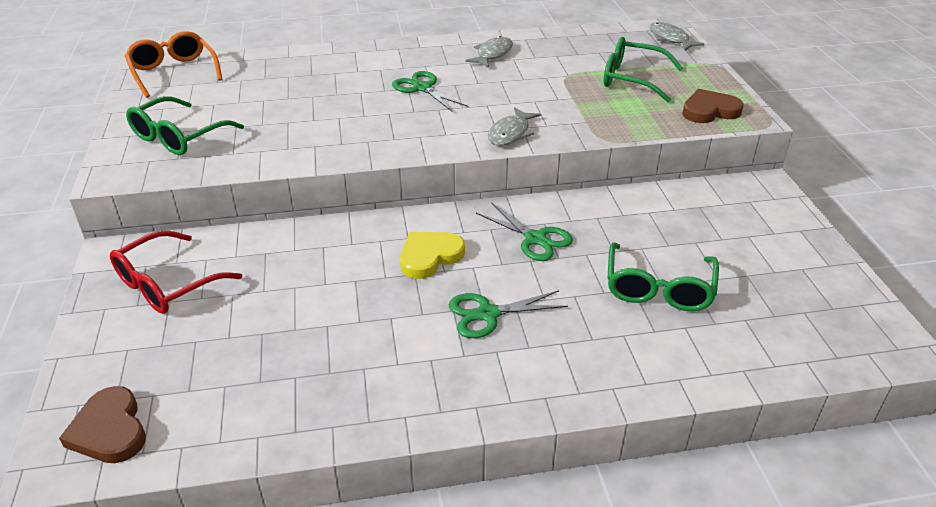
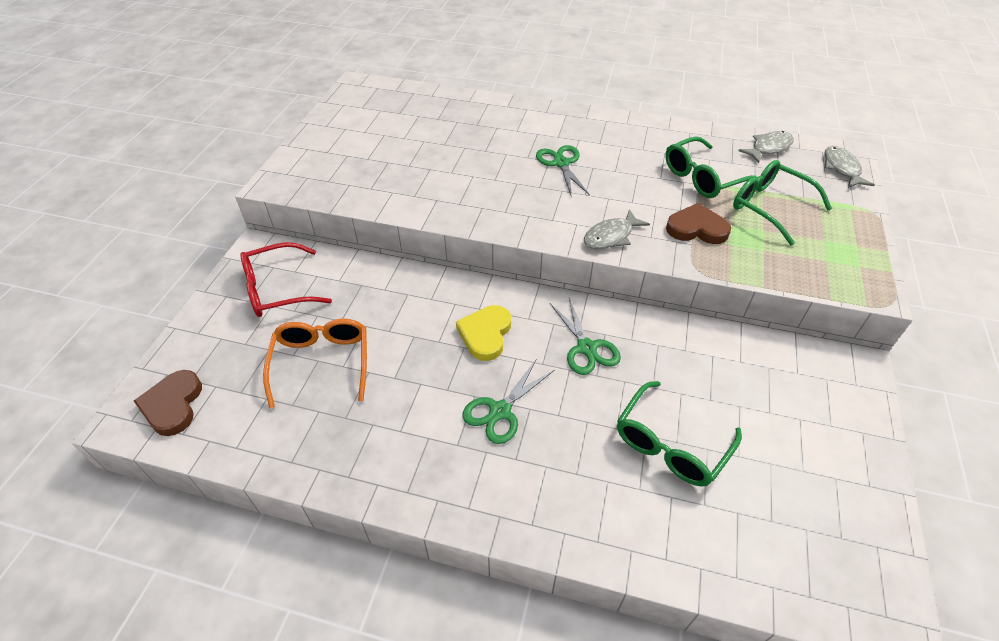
camera: 25 degrees right, 10 degrees up
(174, 72) = (373, 95): orange glasses -> orange glasses (322, 362)
(178, 137) = (340, 160): green glasses -> green glasses (702, 178)
(429, 257) = (485, 334): yellow heart -> yellow heart turned 60 degrees counterclockwise
(488, 314) = (500, 411): green scissors -> green scissors turned 60 degrees counterclockwise
(492, 54) = (648, 142): grey fish -> grey fish (768, 148)
(709, 111) = (830, 268): brown heart -> brown heart (696, 228)

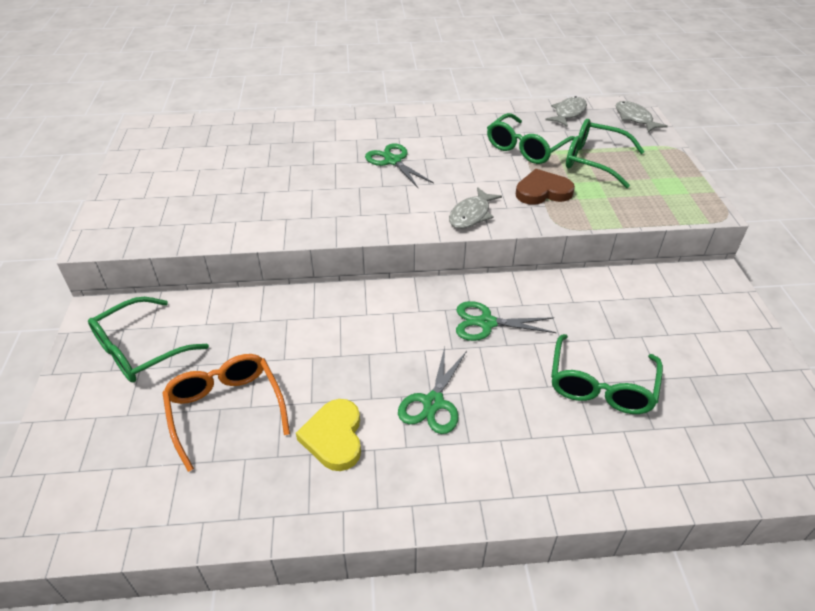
camera: 20 degrees left, 5 degrees down
(173, 405) = (69, 503): brown heart -> none
(277, 289) = (140, 350): red glasses -> green glasses
(485, 334) = (384, 336): yellow heart -> yellow heart (334, 437)
(587, 348) = (486, 323): green scissors -> green scissors turned 135 degrees clockwise

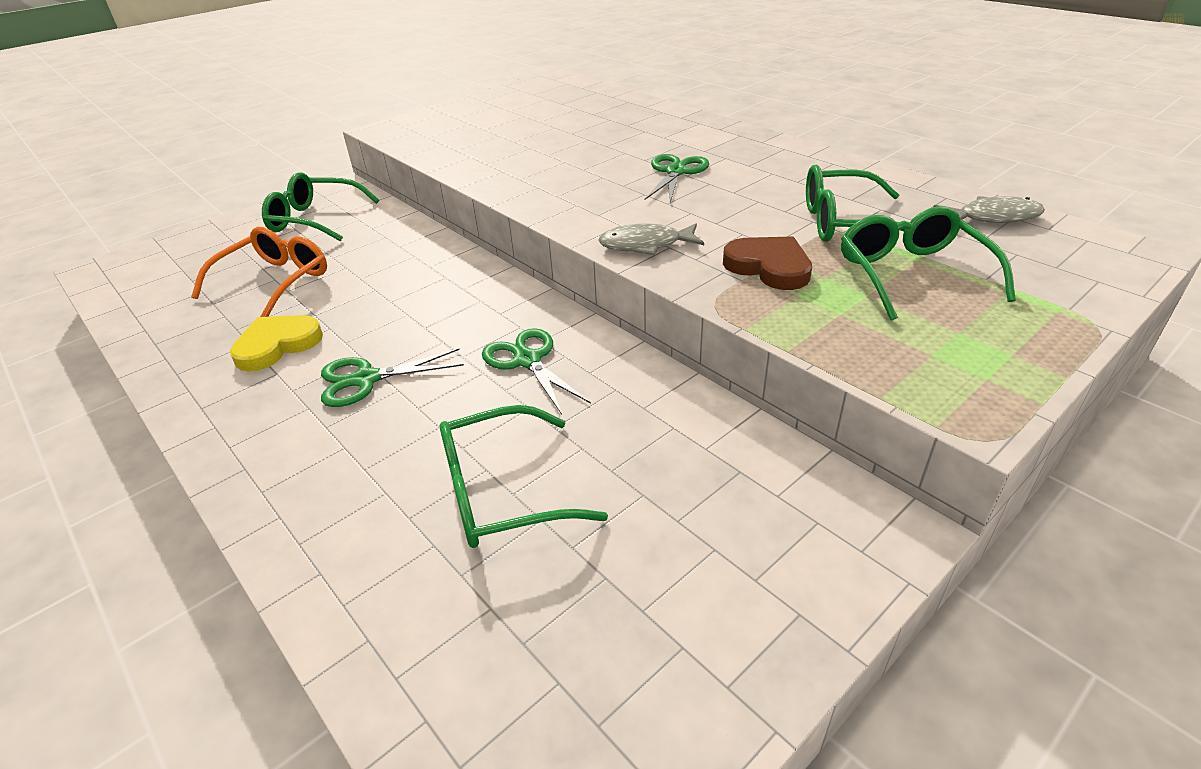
camera: 55 degrees right, 5 degrees down
(634, 118) = (1099, 265): grey fish -> none

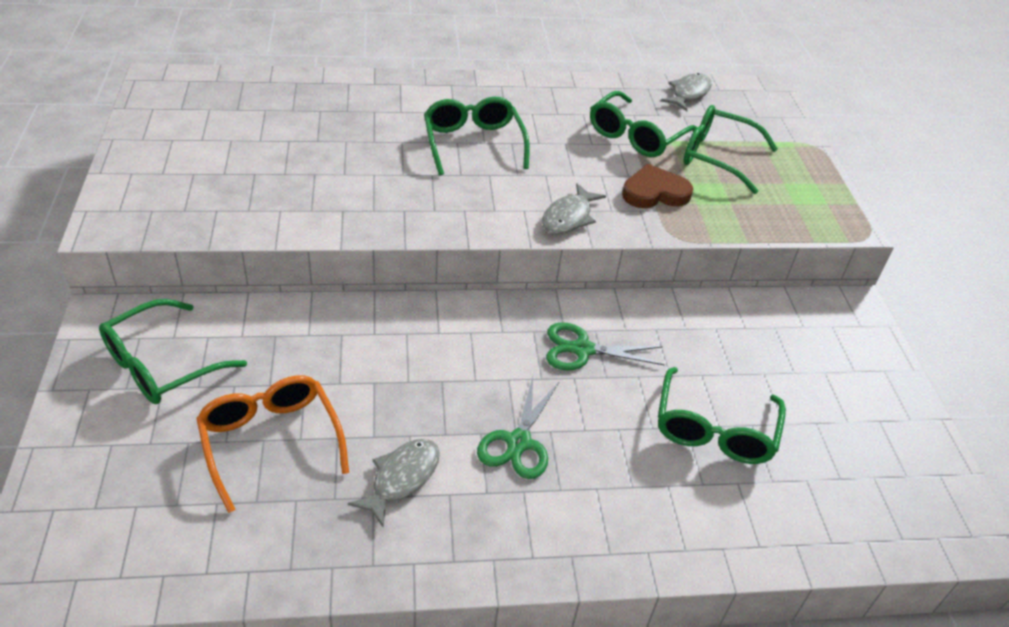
camera: 60 degrees left, 5 degrees up
(277, 345) = (402, 478): yellow heart -> grey fish
(676, 172) = (473, 143): green scissors -> green glasses

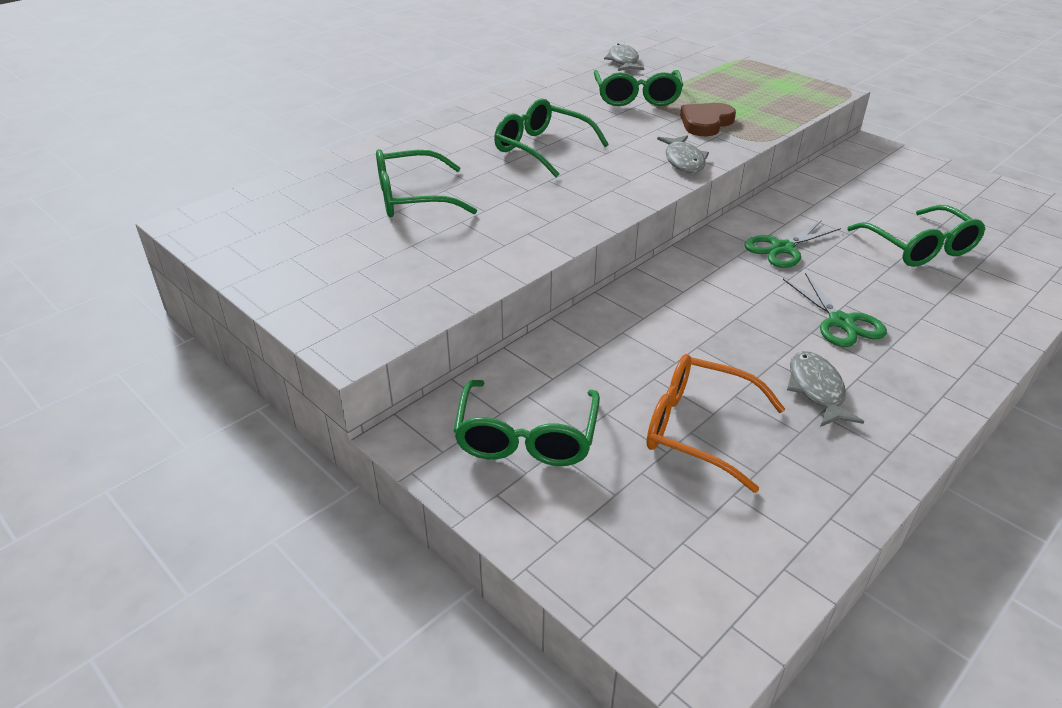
camera: 35 degrees left, 5 degrees down
(717, 157) = (703, 88): green glasses -> green glasses (412, 198)

